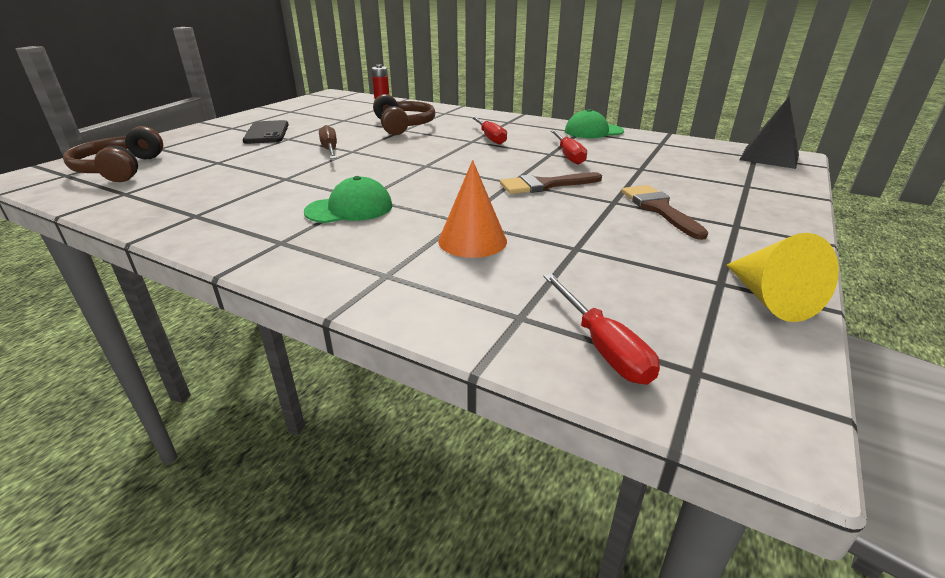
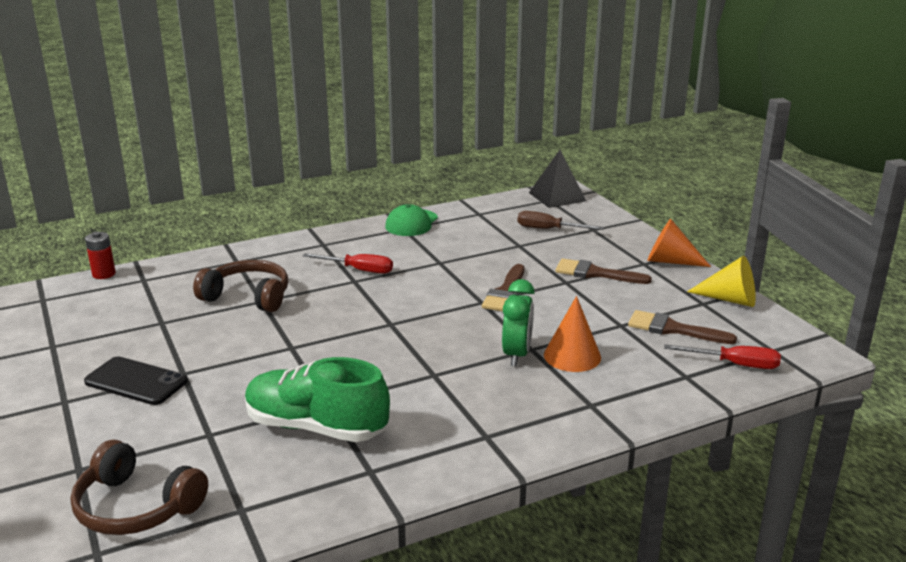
camera: 55 degrees left, 5 degrees down
(247, 184) = (316, 427): none -> green shoe
(330, 149) = (269, 358): brown screwdriver -> brown screwdriver (548, 229)
(350, 208) = (452, 388): green cap -> none
(439, 217) = (516, 355): none -> green clock
(568, 156) = (455, 258): red screwdriver -> none
(620, 279) = (673, 329): none -> brown brush
(776, 237) = (670, 261): none -> orange cone

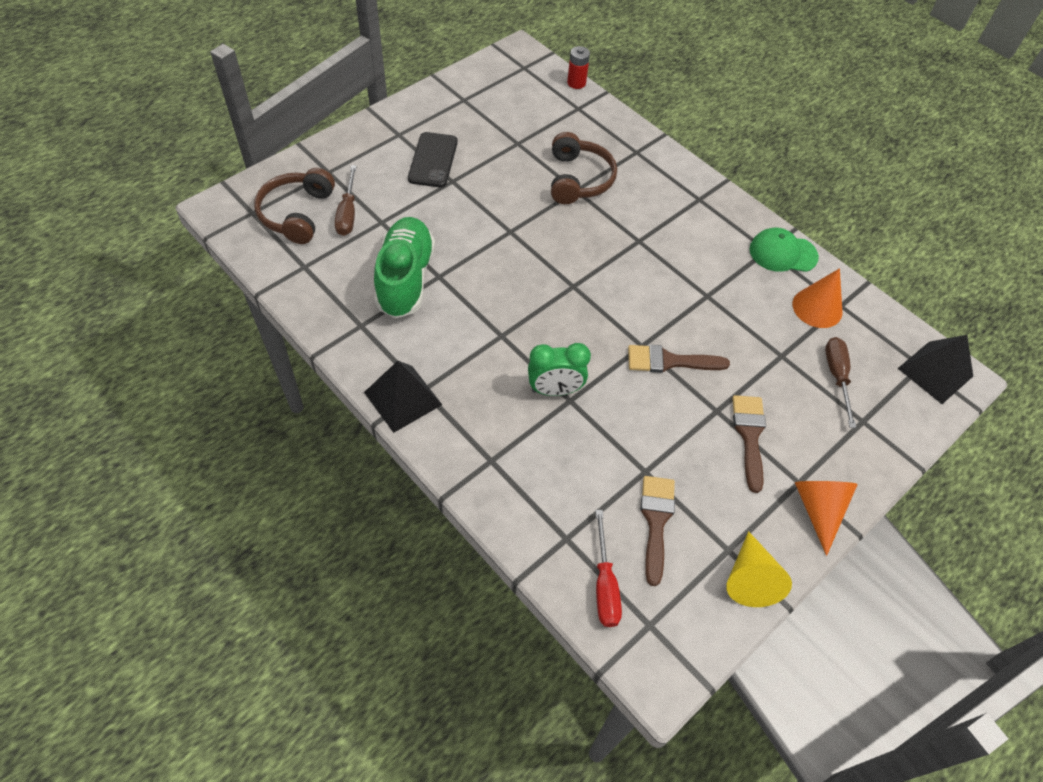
camera: 70 degrees right, 30 degrees up
(172, 460) = (348, 213): none -> brown screwdriver
(359, 270) = (660, 238): red screwdriver -> none
(493, 452) = (402, 398): none -> black pyramid
(572, 356) = (568, 435): orange cone -> orange cone (817, 308)

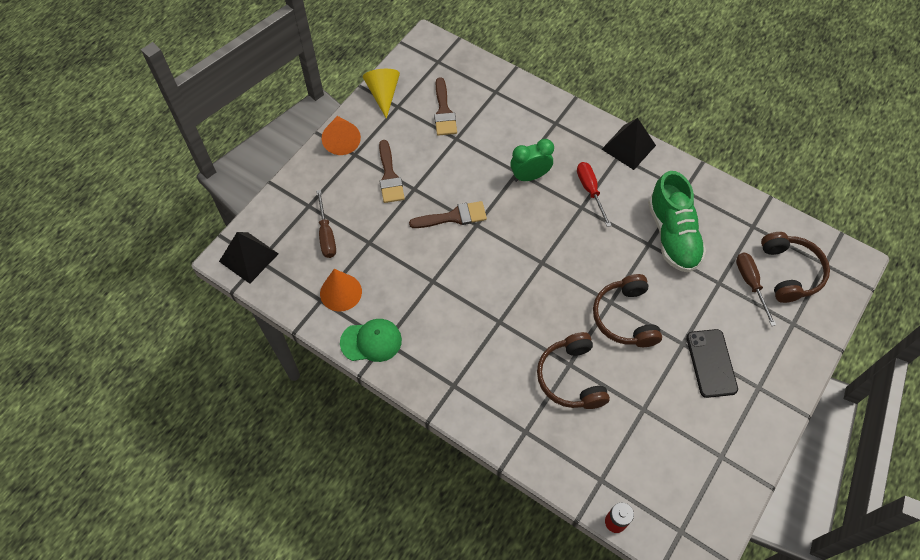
camera: 170 degrees right, 5 degrees up
(501, 214) = (625, 317): none -> brown headphones
(604, 584) = (467, 74): red screwdriver -> red screwdriver (590, 191)

